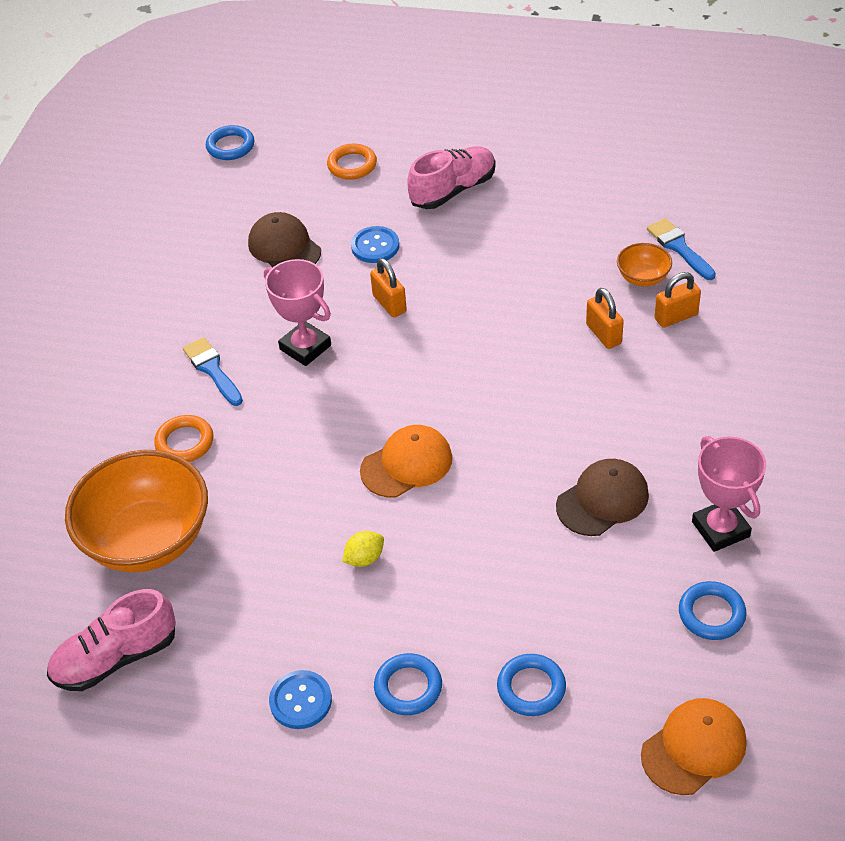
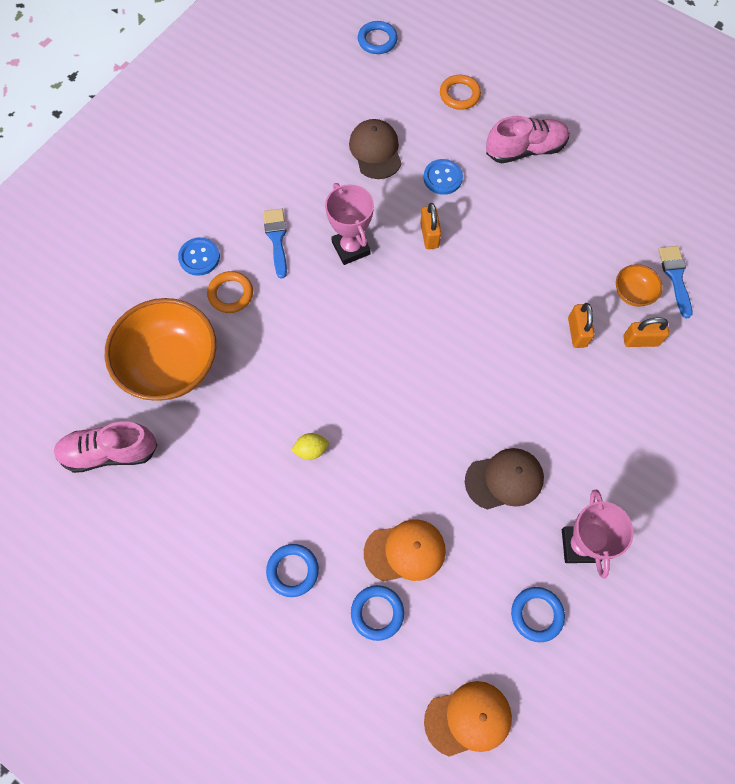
camera: 20 degrees right, 20 degrees up
(300, 701) = (215, 546): blue button -> blue button (199, 257)
(407, 464) = (377, 383): orange cap -> orange cap (405, 551)

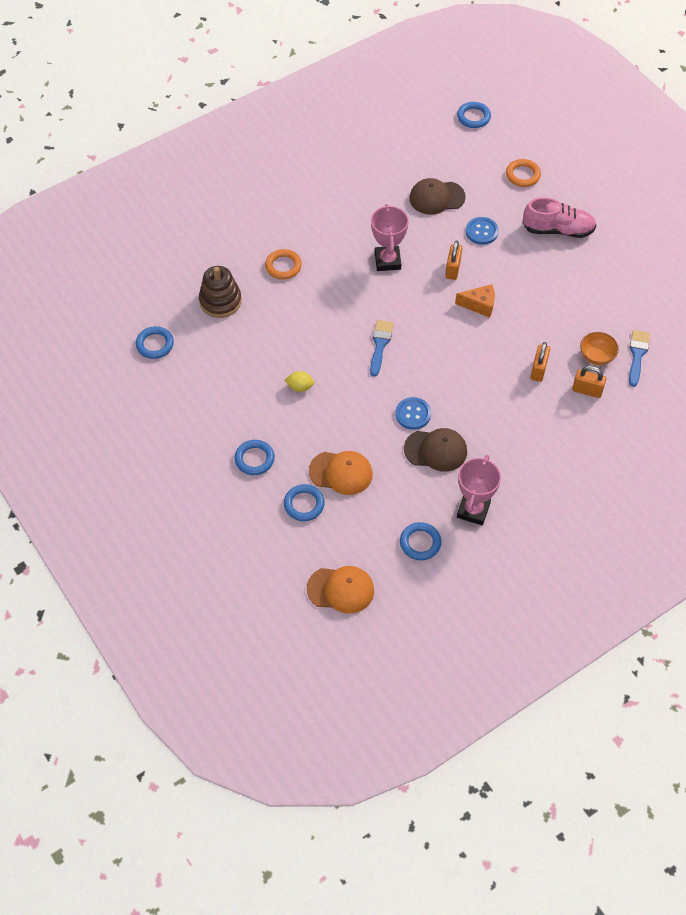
camera: 20 degrees right, 10 degrees down
(110, 452) = (155, 344): pink shoe -> blue ring
(171, 365) = (220, 301): orange bowl -> brown stacking toy
(199, 257) = (270, 234): blue button -> blue button (413, 414)
(277, 239) = (333, 238): blue brush -> blue brush (380, 345)
(375, 151) = (436, 198): brown cap -> brown cap turned 105 degrees counterclockwise
(477, 271) = (479, 305): none -> orange cheese

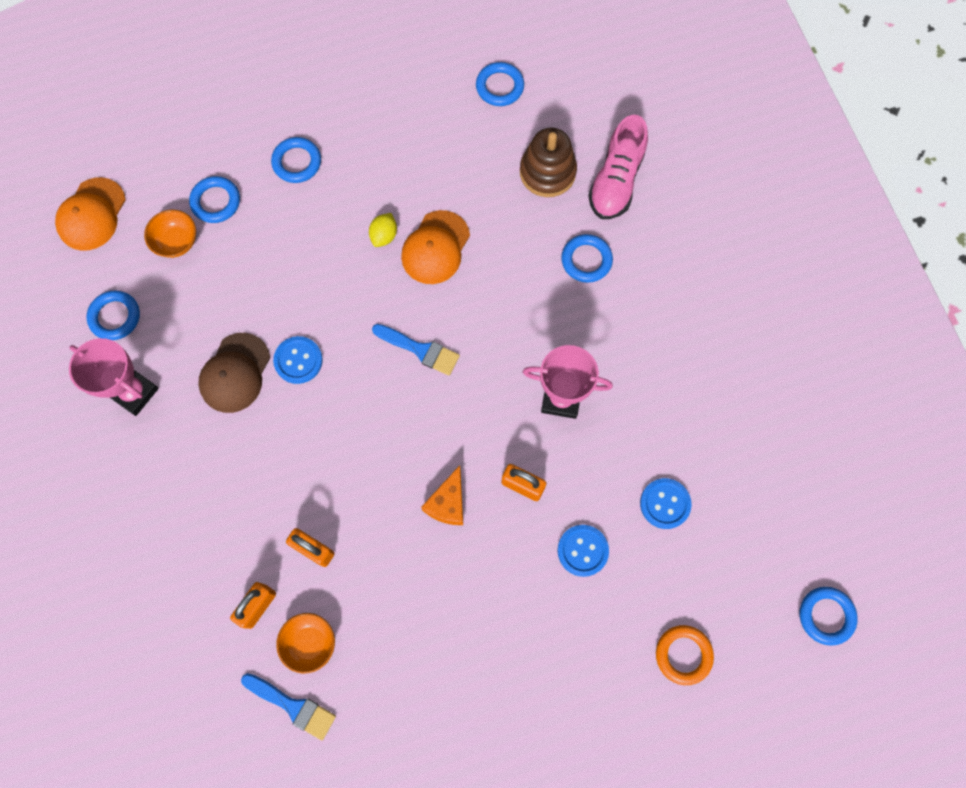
camera: 105 degrees right, 15 degrees up
(283, 266) = (586, 260): orange ring -> blue ring
(341, 473) = (243, 253): orange cap -> orange cap (435, 248)
(346, 521) = (177, 242): none -> orange bowl
(436, 198) = (665, 504): brown cap -> blue button
(558, 230) = (558, 671): pink shoe -> pink shoe (616, 181)

